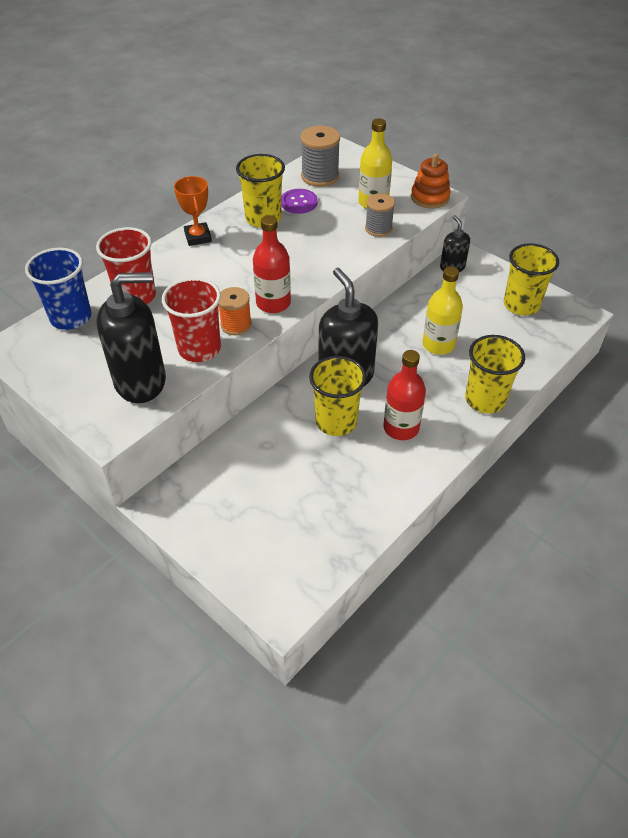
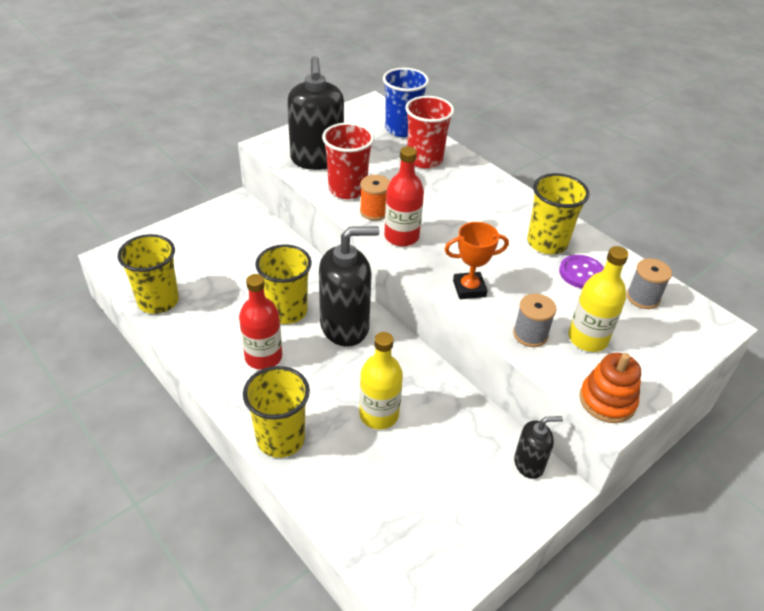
camera: 95 degrees right, 5 degrees down
(198, 237) = (512, 197): orange trophy -> orange trophy (469, 289)
(320, 176) = (643, 298): grey spool -> grey spool, size x0.67
(521, 305) = (443, 529): yellow cup -> yellow cup (158, 301)

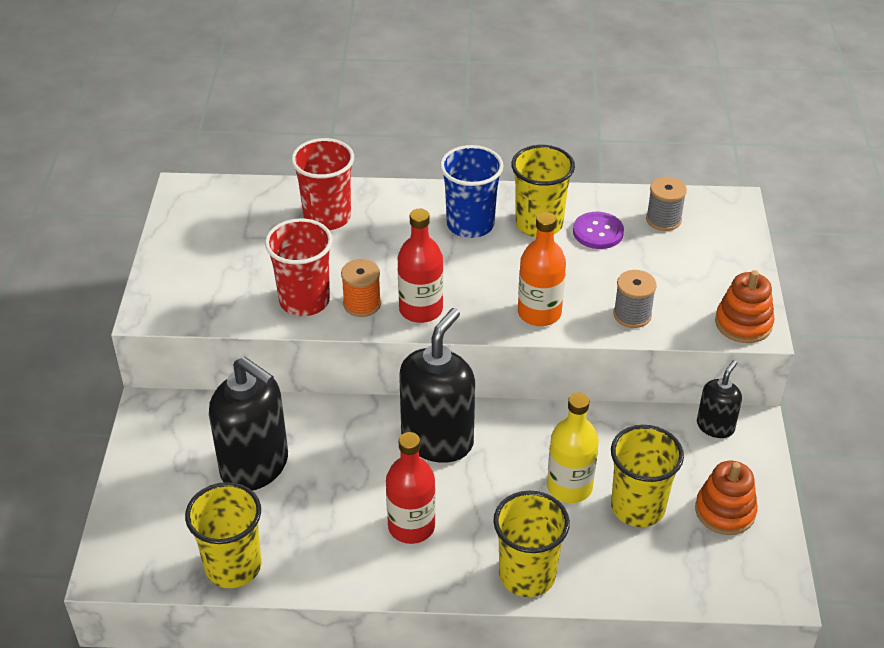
camera: 45 degrees left, 0 degrees up
(287, 311) = (368, 470): yellow cup -> yellow cup (638, 507)
(317, 159) = (226, 292): black soap dispenser -> black soap dispenser (255, 466)
(402, 129) = (257, 199): blue cup -> blue cup (470, 224)
(456, 520) = (725, 511): none -> orange stacking toy
(469, 289) = (539, 313): orange trophy -> orange bottle
(587, 339) = (672, 285): yellow bottle -> none

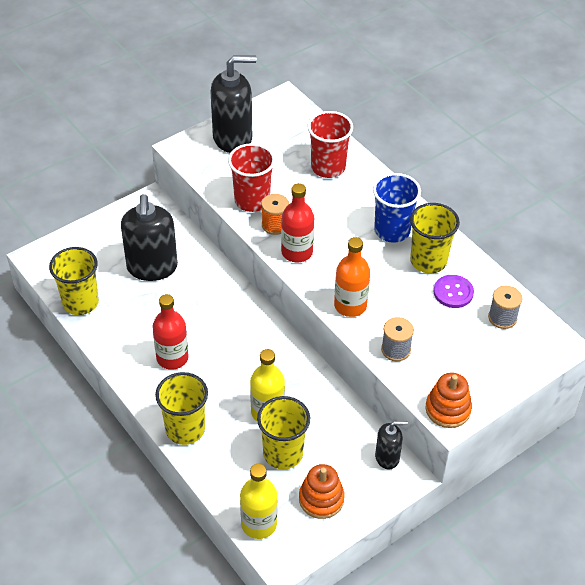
camera: 50 degrees right, 5 degrees up
(437, 440) = (244, 331): black soap dispenser -> black soap dispenser (233, 138)
(715, 584) = (259, 524): none -> yellow bottle

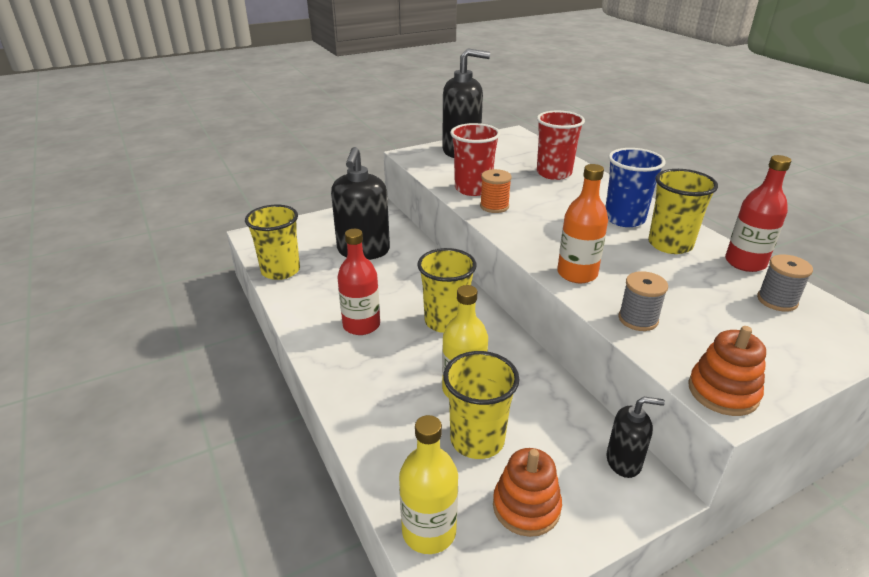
camera: 10 degrees right, 15 degrees down
(185, 429) = (355, 397): yellow cup -> yellow cup (446, 321)
(297, 252) = (516, 227): red bottle -> red bottle (745, 263)
(453, 292) = (705, 272): purple button -> none

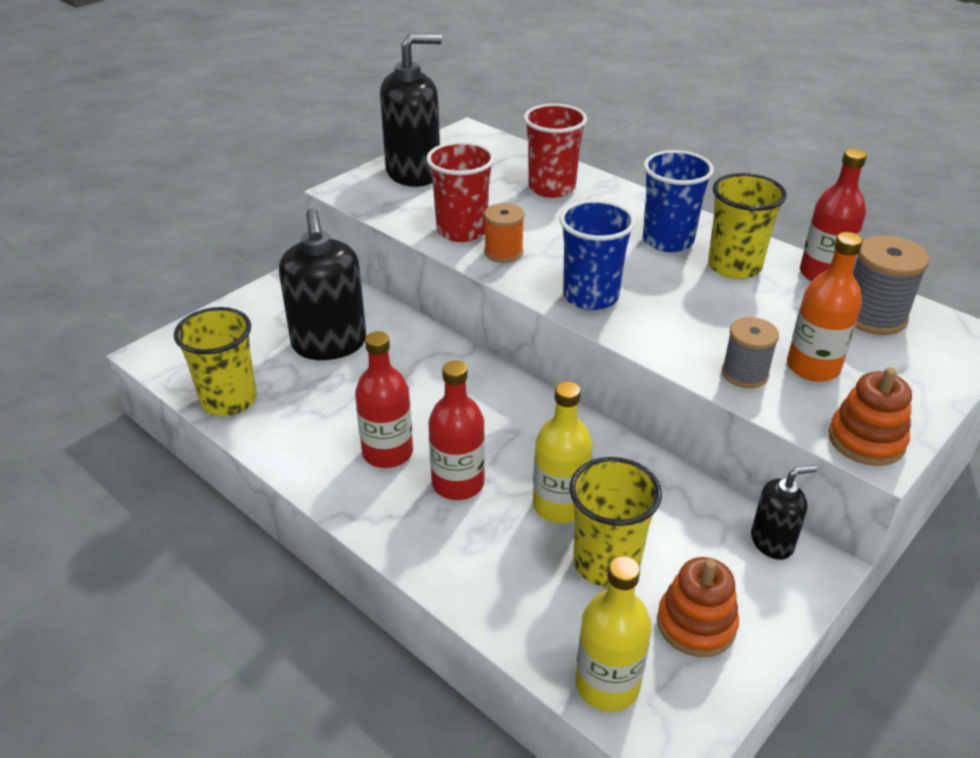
camera: 20 degrees left, 5 degrees up
(398, 356) = (458, 483): none -> red bottle
(446, 321) = (493, 421): yellow cup -> none
(542, 244) = (590, 296): none -> blue cup
(577, 274) = (651, 329): orange bottle -> orange bottle (813, 367)
(777, 300) = (873, 316): grey spool -> grey spool, size x1.50

